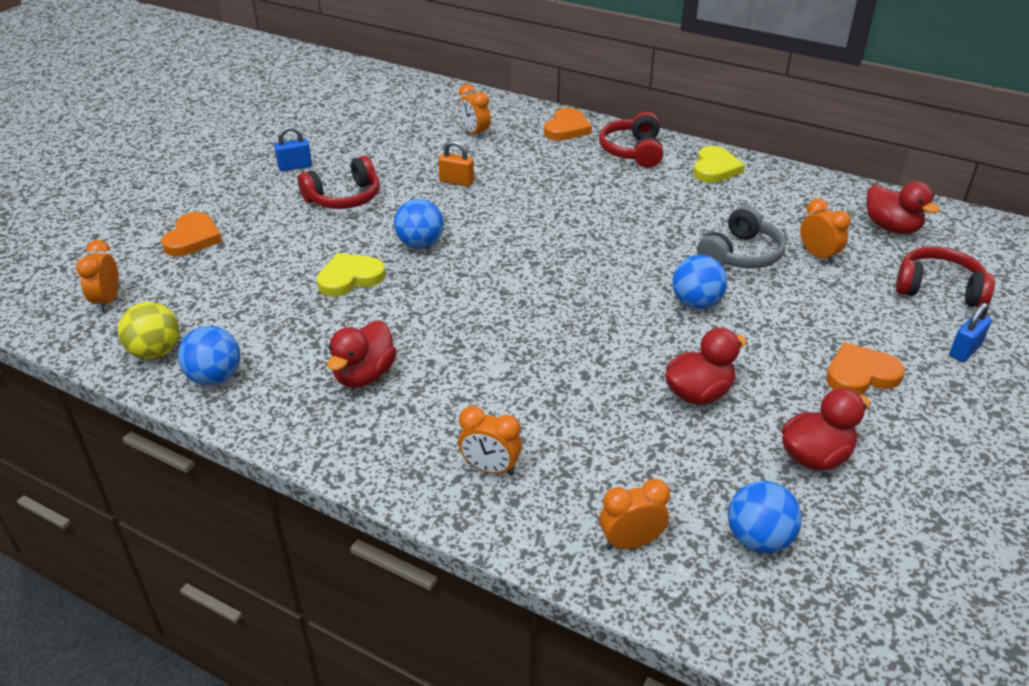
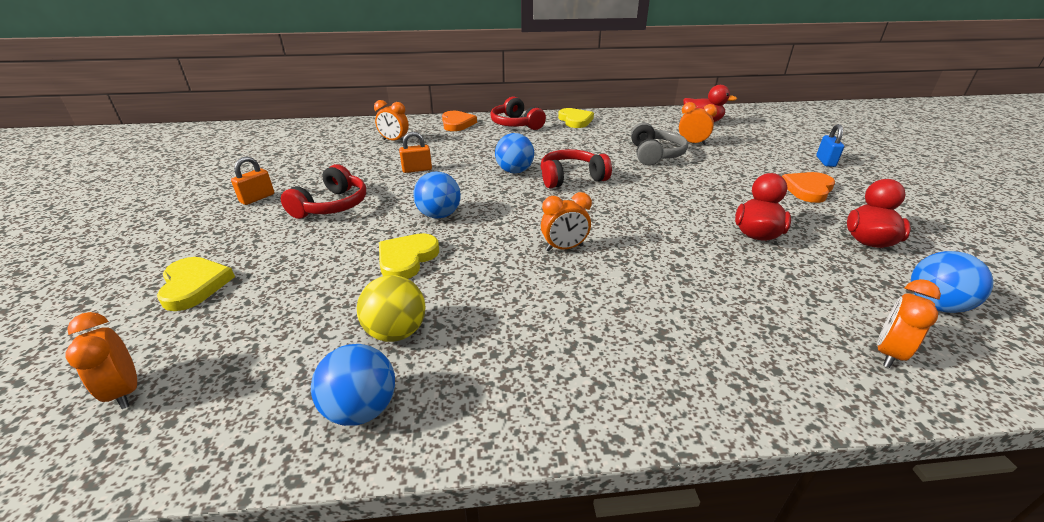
camera: 35 degrees left, 5 degrees down
(156, 352) = (252, 419): yellow ball -> yellow ball (396, 332)
(192, 238) = (194, 285): orange heart -> yellow heart
(295, 167) = (257, 198): blue padlock -> orange padlock
(364, 375) = (518, 330): red duck -> none
(490, 468) = (722, 353): orange clock -> orange clock (564, 248)
(696, 303) = (672, 186): blue ball -> blue ball (514, 171)
(938, 289) = (767, 140): red headphones -> red headphones (571, 178)

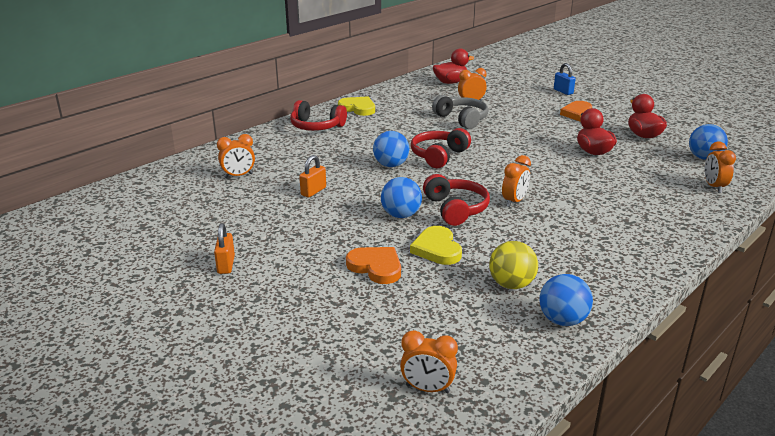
camera: 40 degrees left, 5 degrees down
(194, 285) = (330, 331): yellow heart -> none
(332, 206) = (306, 243): red headphones -> red headphones (455, 209)
(457, 123) = (262, 142): orange heart -> orange heart (376, 267)

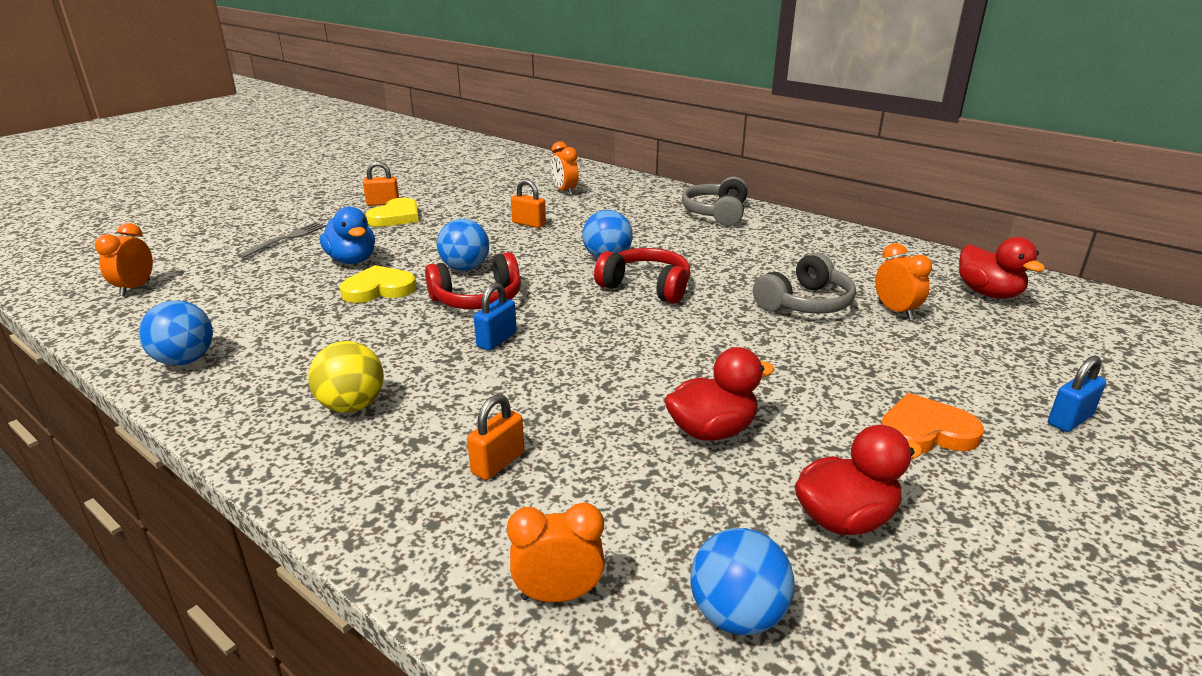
camera: 85 degrees right, 0 degrees up
(312, 312) = (286, 239): none -> grey fork
(316, 126) = (716, 213): red headphones -> grey headphones
(358, 108) = (798, 231): yellow heart -> yellow heart (396, 217)
(376, 267) = (352, 260): orange heart -> blue duck
(511, 284) = (279, 331): yellow ball -> yellow ball (352, 406)
(514, 201) = (497, 340): orange clock -> blue padlock
(637, 199) = (498, 463): none -> orange padlock

